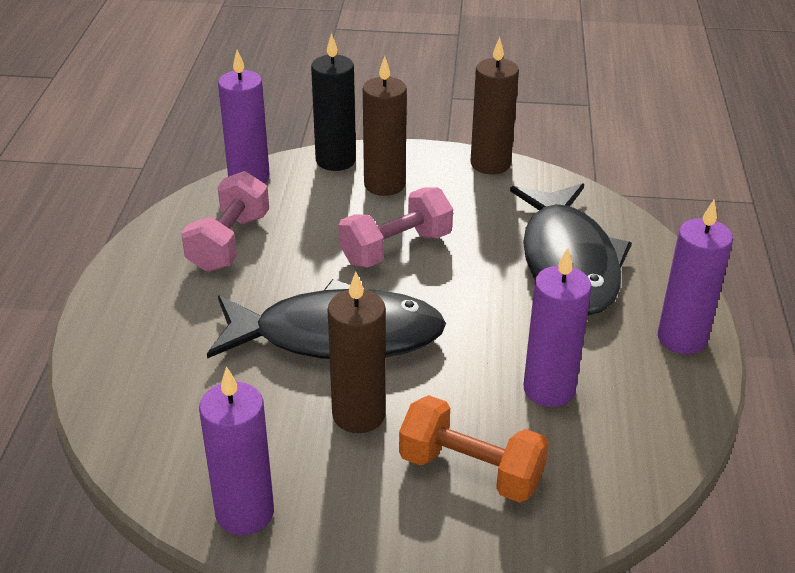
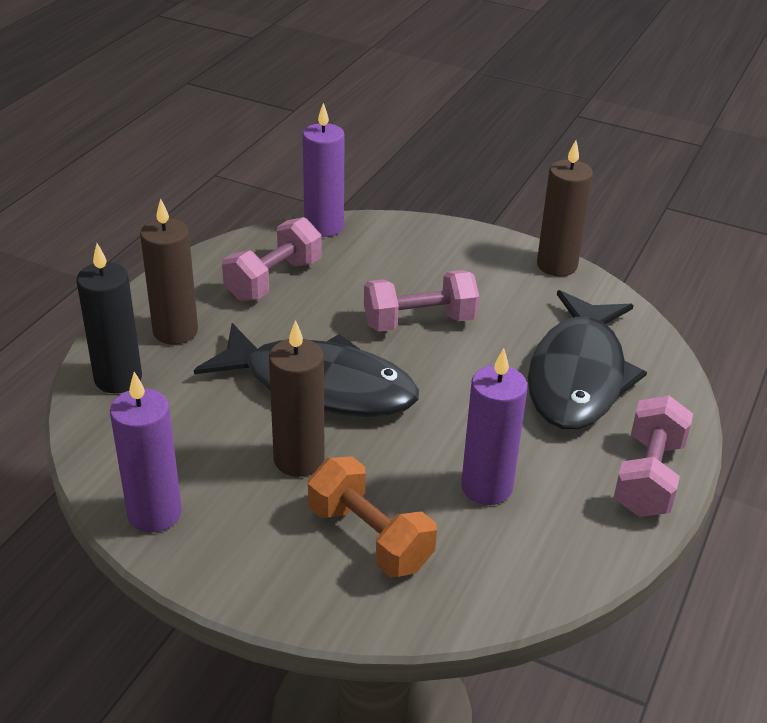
camera: 20 degrees right, 0 degrees up
(335, 160) = (411, 229): black candle -> black candle (118, 379)
(384, 185) = (443, 261): brown candle -> brown candle (175, 331)
(682, 338) = (648, 477): purple candle -> pink dumbbell

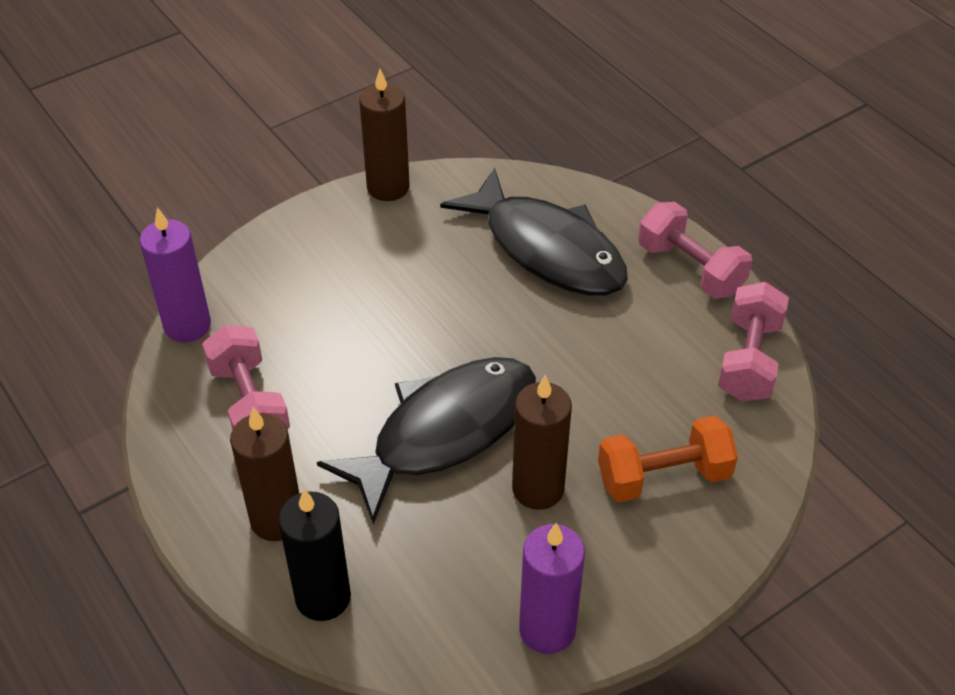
camera: 60 degrees left, 10 degrees up
(419, 322) = (401, 319): pink dumbbell -> pink dumbbell (749, 360)
(486, 487) = (646, 372): purple candle -> none

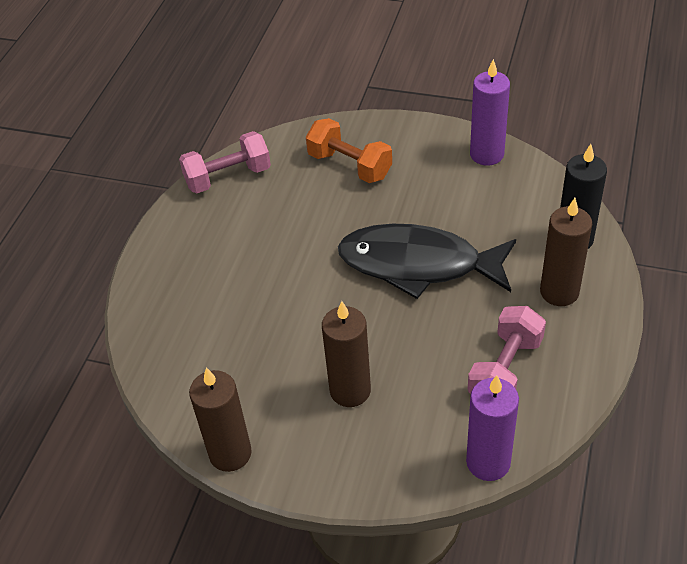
camera: 125 degrees left, 0 degrees up
(538, 489) = (412, 204): brown candle -> brown candle (350, 390)
(547, 249) = (215, 315): black fish -> none
(690, 269) = (169, 238): pink dumbbell -> none

